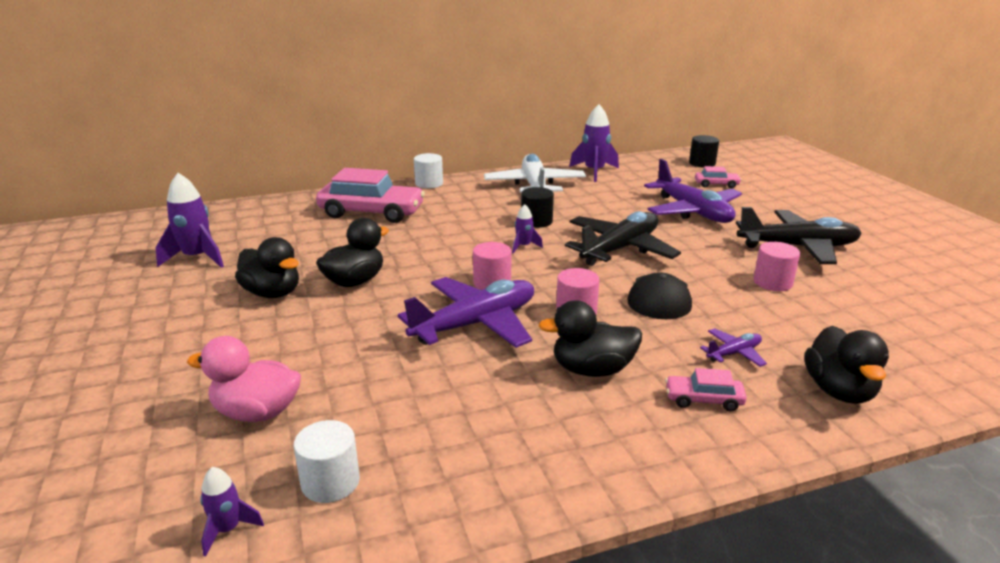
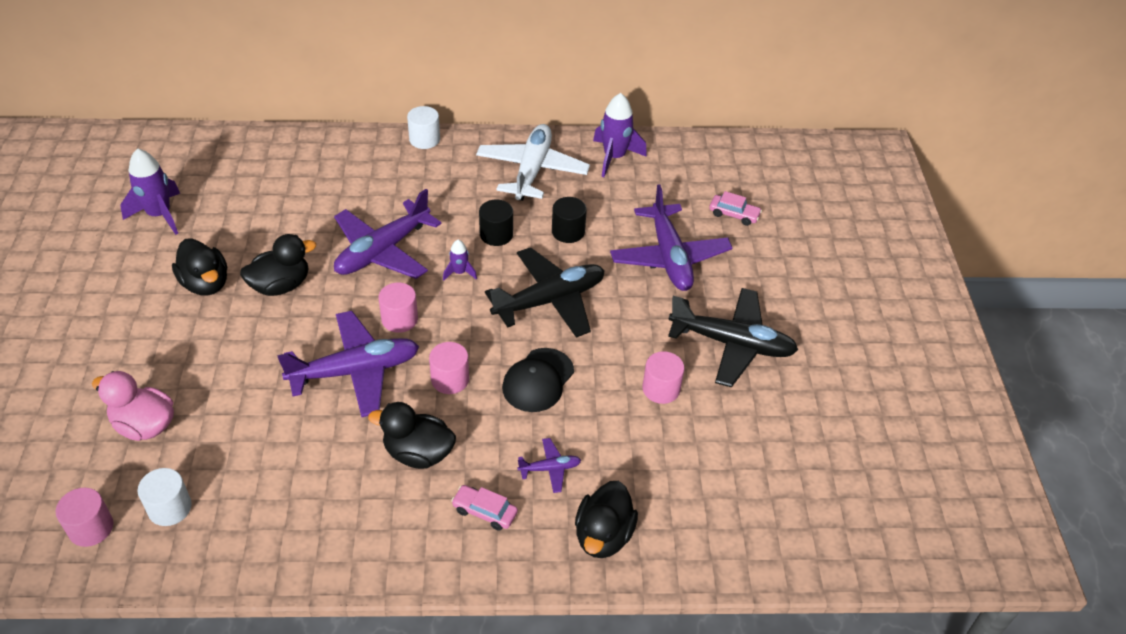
camera: 15 degrees right, 20 degrees up
(228, 529) = (91, 528): purple rocket -> pink cylinder
(371, 212) = (343, 179): pink car -> none
(441, 245) = (383, 251): none -> purple plane
(702, 163) = (750, 169): black cylinder -> black cylinder (568, 231)

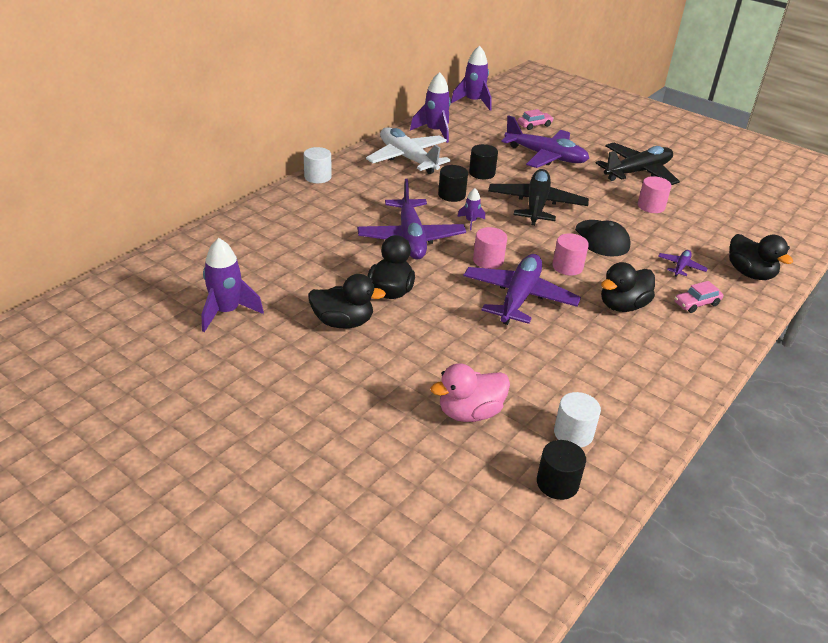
camera: 50 degrees left, 10 degrees down
(91, 528) = (557, 483): pink cylinder -> black cylinder
(723, 147) = (473, 102): none -> purple rocket

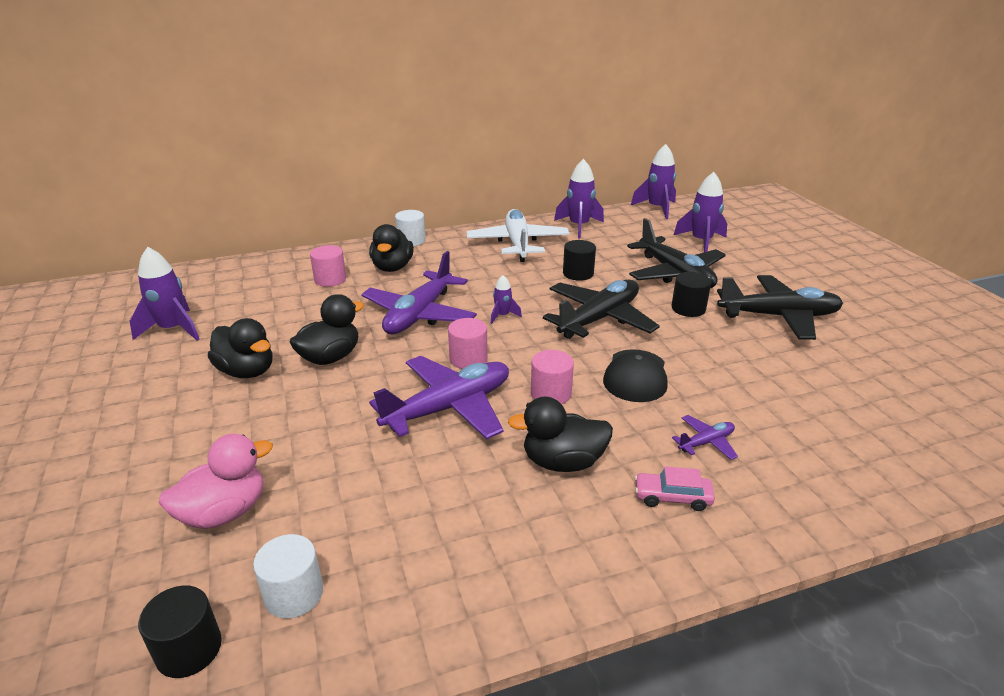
camera: 35 degrees right, 5 degrees down
(451, 195) = (517, 286): black cylinder -> black cylinder (688, 308)
(470, 412) = (224, 512): pink duck -> pink duck turned 135 degrees clockwise
(534, 125) = (701, 242): pink car -> purple rocket
(545, 156) = (675, 274): purple plane -> black plane
(651, 206) = (750, 358): pink cylinder -> pink cylinder (330, 279)
(750, 273) = (808, 487): black duck -> black duck (392, 267)

